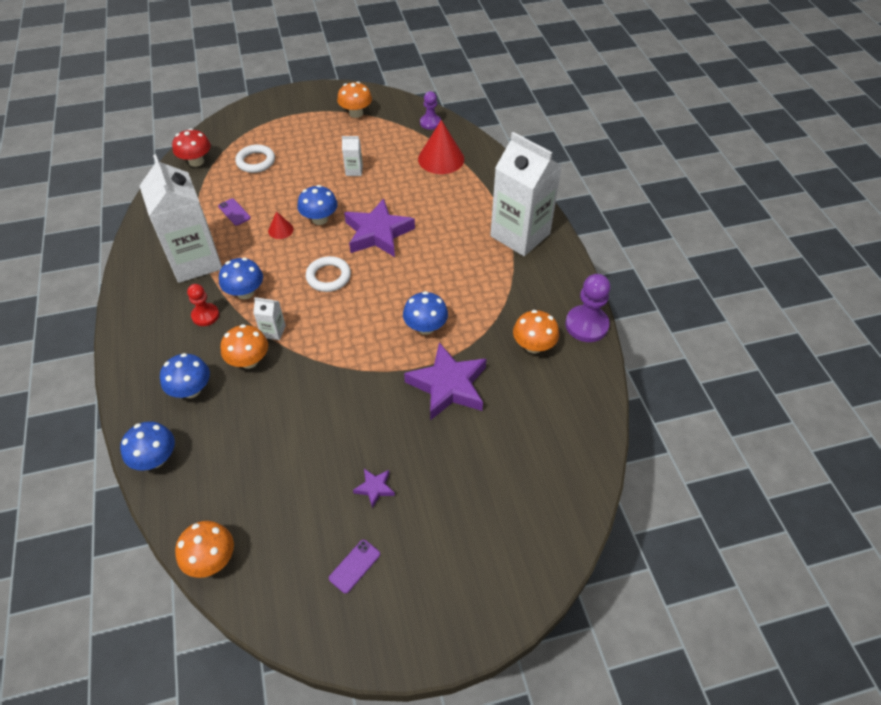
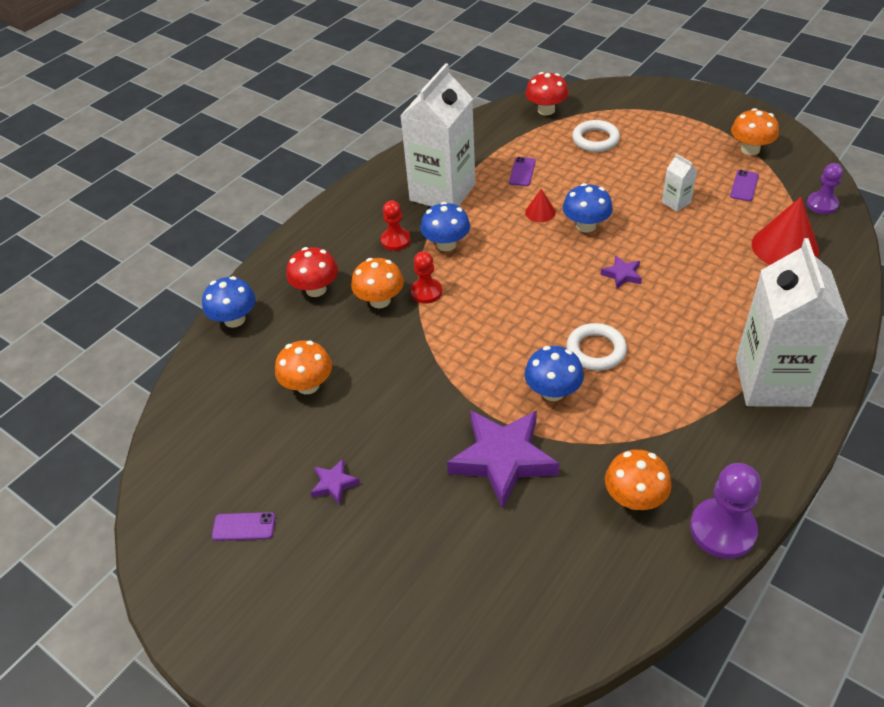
camera: 55 degrees right, 5 degrees down
(191, 390) = (316, 289): blue mushroom -> red mushroom
(211, 559) = (175, 423): orange mushroom -> orange mushroom (308, 385)
(273, 331) = (426, 292): white carton -> red pawn
(328, 277) = (527, 281): white ring -> white ring (596, 350)
(378, 233) = (622, 275): purple star -> purple star, size x0.45
(379, 137) = (744, 186): none -> purple phone

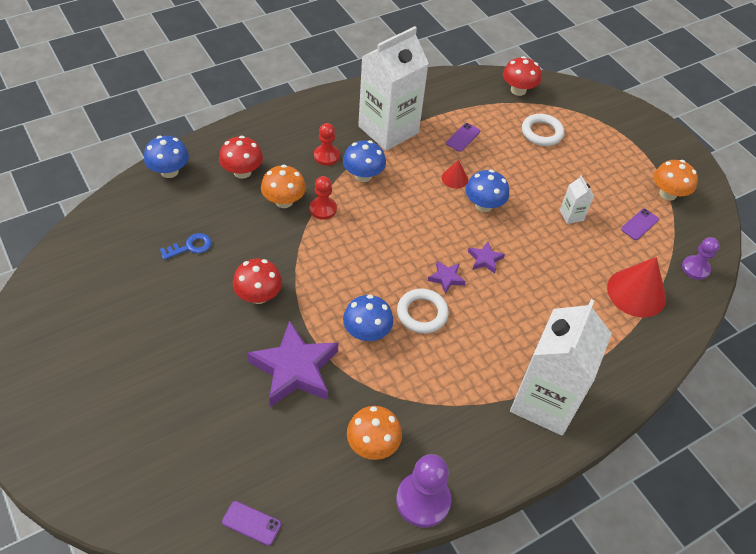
camera: 15 degrees right, 5 degrees up
(244, 527) = (82, 335): purple phone -> purple phone (251, 523)
(308, 385) = (190, 247): orange mushroom -> blue key
(334, 484) = (162, 332): purple star -> purple star (446, 278)
(415, 403) = (258, 295): none -> red mushroom

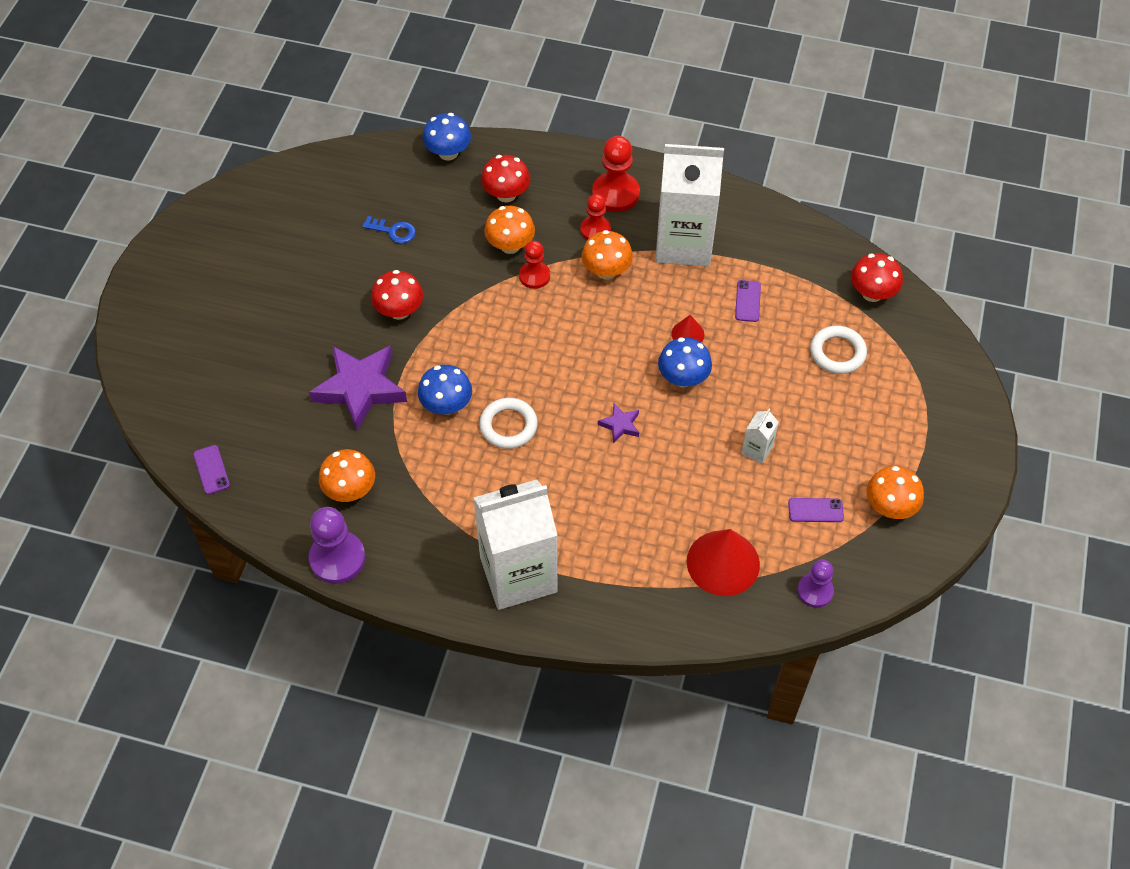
camera: 50 degrees right, 5 degrees up
(312, 127) = (615, 194): none -> red pawn
(363, 175) = (606, 271): blue mushroom -> orange mushroom
(446, 278) = (565, 414): purple star -> none
(463, 137) = (748, 301): purple phone -> purple phone turned 75 degrees counterclockwise

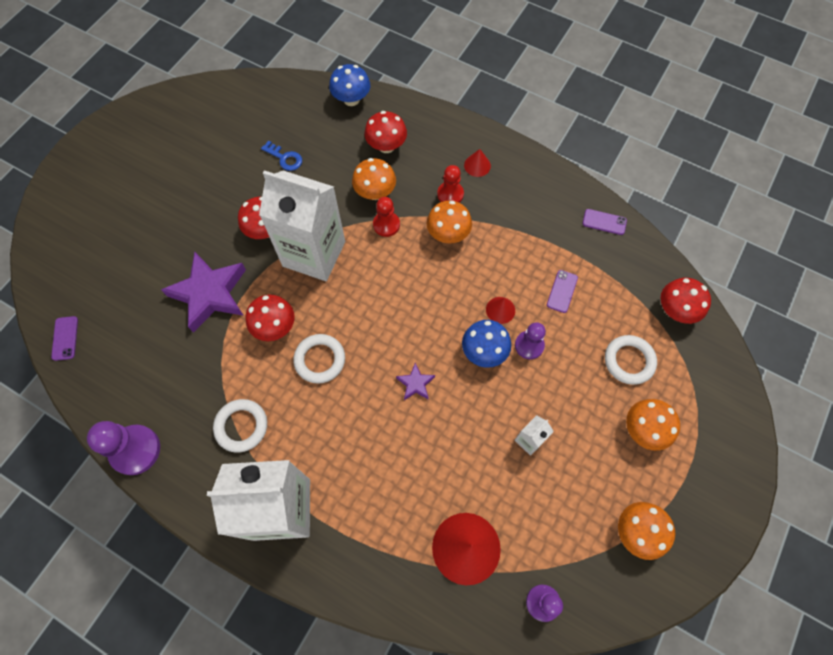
camera: 15 degrees right, 10 degrees up
(350, 490) = (168, 387): orange mushroom -> orange mushroom (644, 429)
(446, 405) = (275, 327): blue mushroom -> red mushroom
(446, 509) = (241, 426): none -> white ring
(615, 194) = (477, 165): red pawn -> red cone
(683, 243) = (521, 224): white carton -> white carton (314, 254)
(729, 361) = (529, 345): none -> purple pawn
(815, 510) = (566, 516): purple phone -> purple phone (604, 222)

